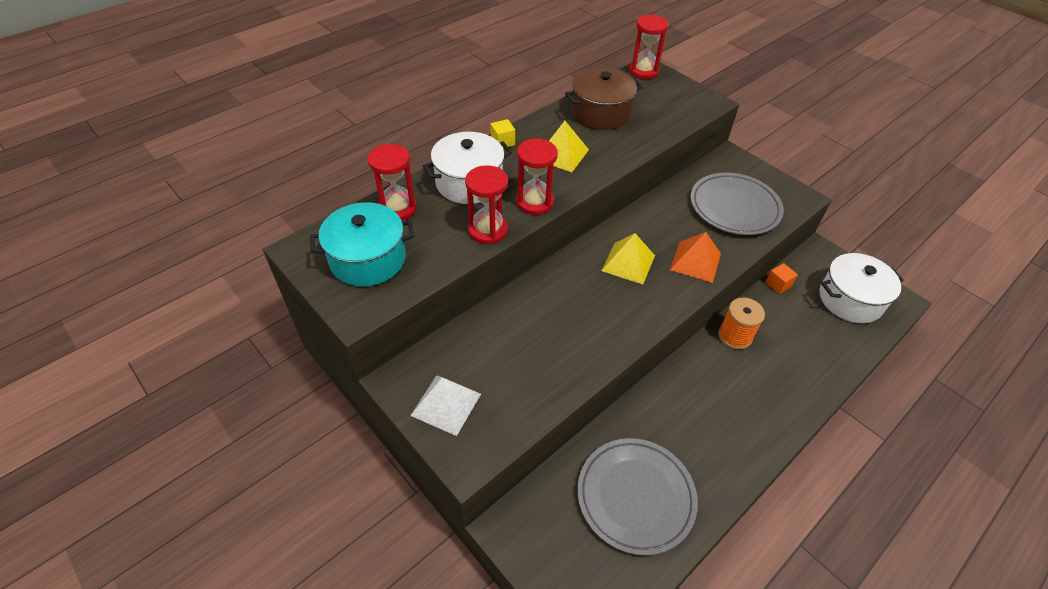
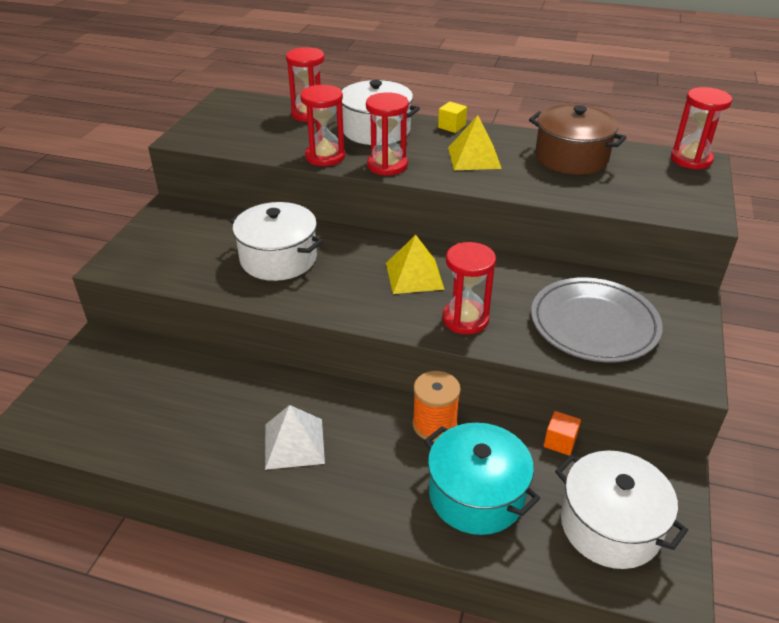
camera: 60 degrees right, 10 degrees down
(368, 259) = (241, 123): turquoise pot -> turquoise pot (476, 495)
(446, 404) = (160, 236): white pyramid -> white pyramid (294, 443)
(548, 332) = (278, 258): none -> white pot
(635, 496) = (168, 410): grey plate -> none
(695, 261) = (465, 319): orange pyramid -> red hourglass

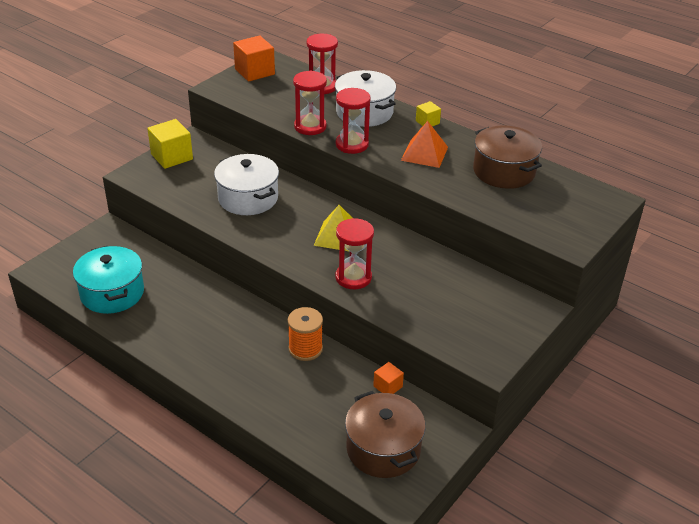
camera: 20 degrees right, 0 degrees up
(154, 233) = (172, 157): none -> yellow cube
(220, 113) = (254, 72): none -> orange cube
(294, 443) = (202, 333): white pyramid -> none
(474, 157) = (424, 153): yellow pyramid -> orange pyramid
(476, 495) = (304, 401): turquoise pot -> turquoise pot (112, 293)
(594, 324) = (447, 307): grey plate -> none
(610, 526) = (383, 449): white pot -> brown pot
(691, 159) = (605, 196): red hourglass -> none

